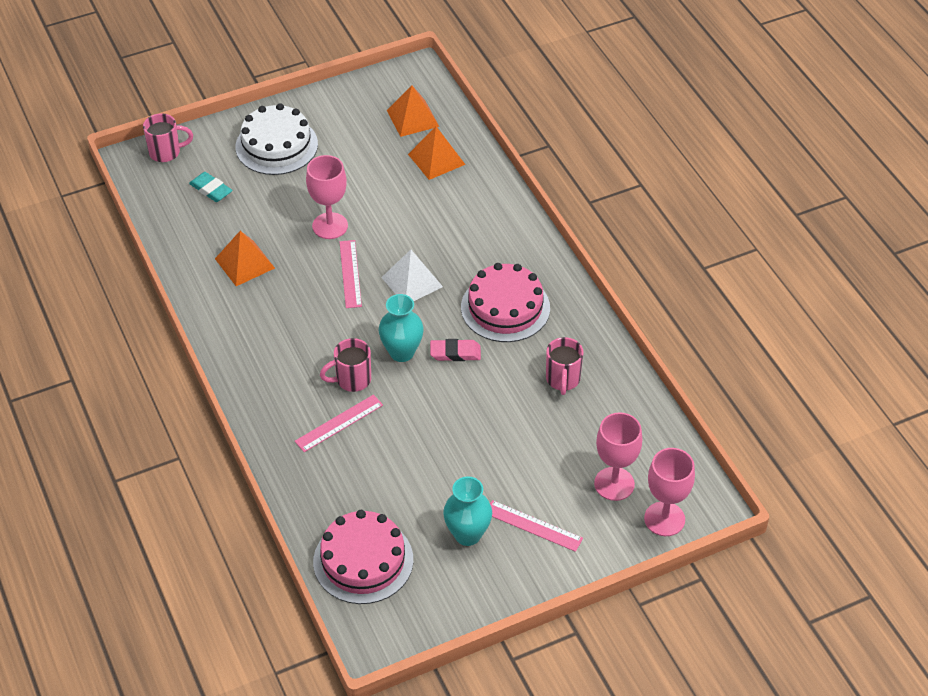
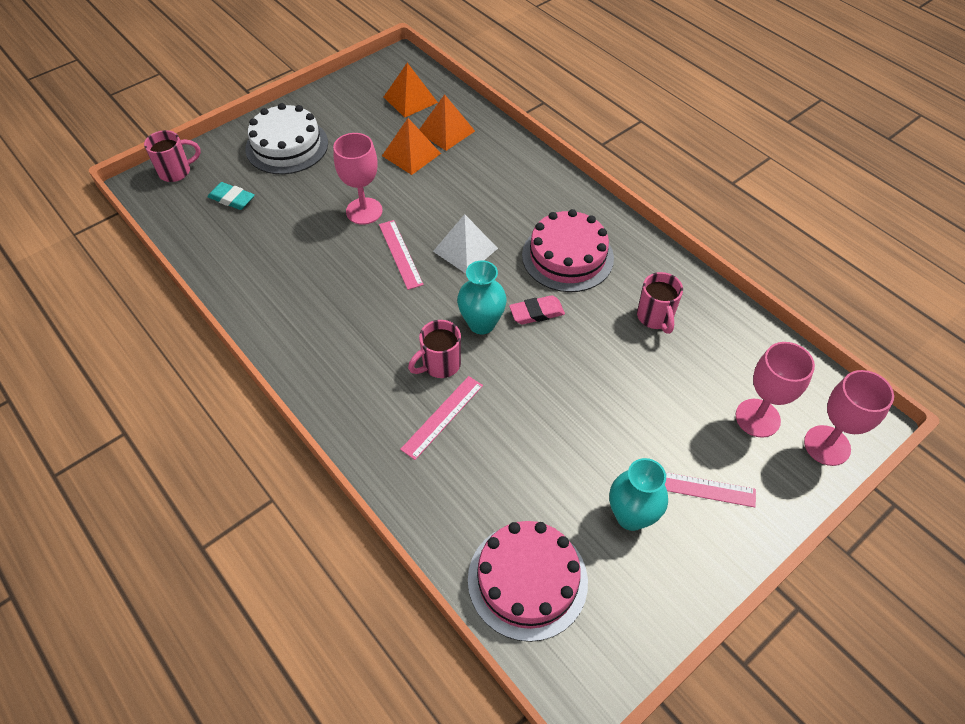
camera: 15 degrees left, 5 degrees up
(245, 263) = (287, 265): orange pyramid -> orange pyramid (411, 154)

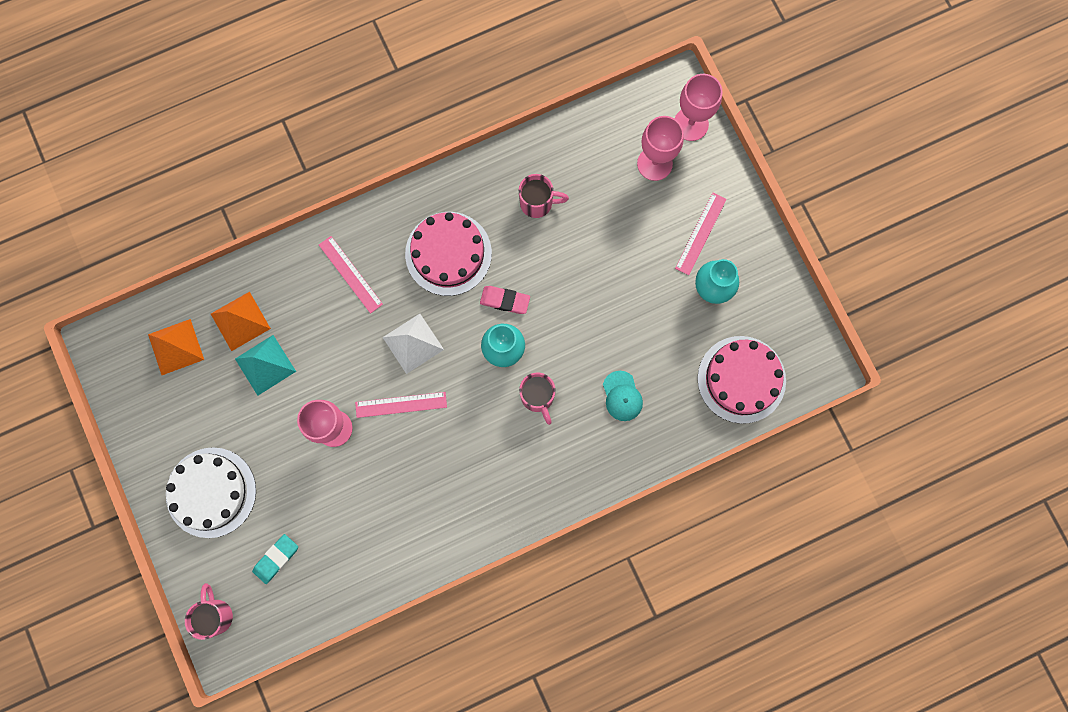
camera: 75 degrees left, 25 degrees up
(411, 154) = (265, 365): orange pyramid -> turquoise pyramid
(442, 417) = (590, 407): pink ruler -> pink ruler (350, 274)
(465, 446) = (622, 396): none -> turquoise cap
(536, 313) = (505, 300): pink eraser -> pink eraser turned 75 degrees counterclockwise

